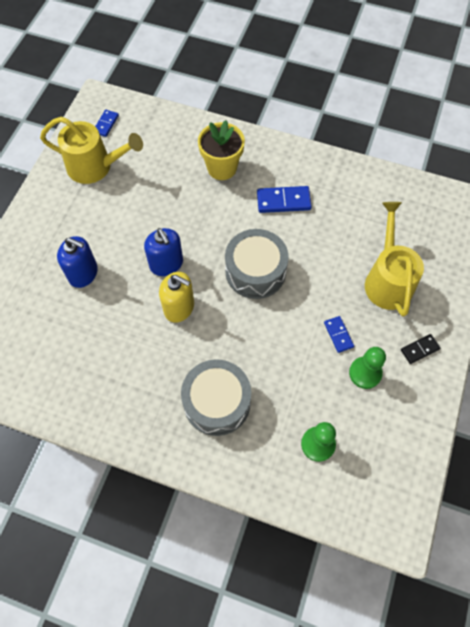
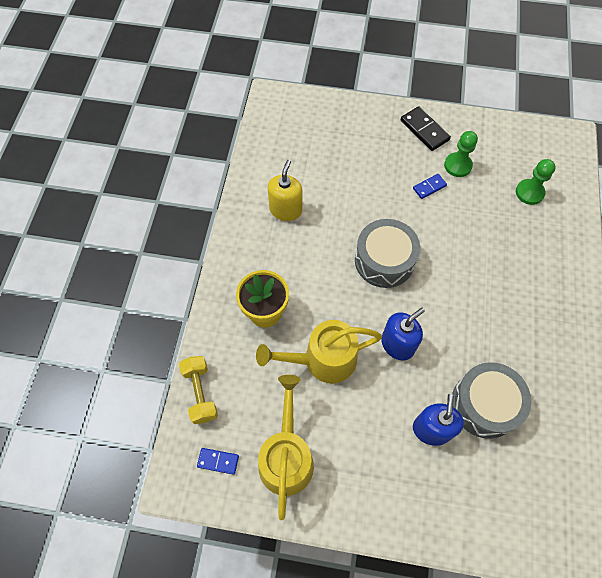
camera: 100 degrees left, 0 degrees up
(162, 118) = (200, 393): none -> yellow dumbbell
(179, 307) = (442, 322): yellow soap dispenser -> yellow soap dispenser (285, 210)
(217, 402) = (523, 272): grey drum -> grey drum (484, 404)
(283, 201) = (297, 247): blue domino -> none
(387, 279) = (365, 155): yellow watering can -> yellow watering can (322, 360)
(419, 349) = (424, 130): black domino -> black domino, size x1.64

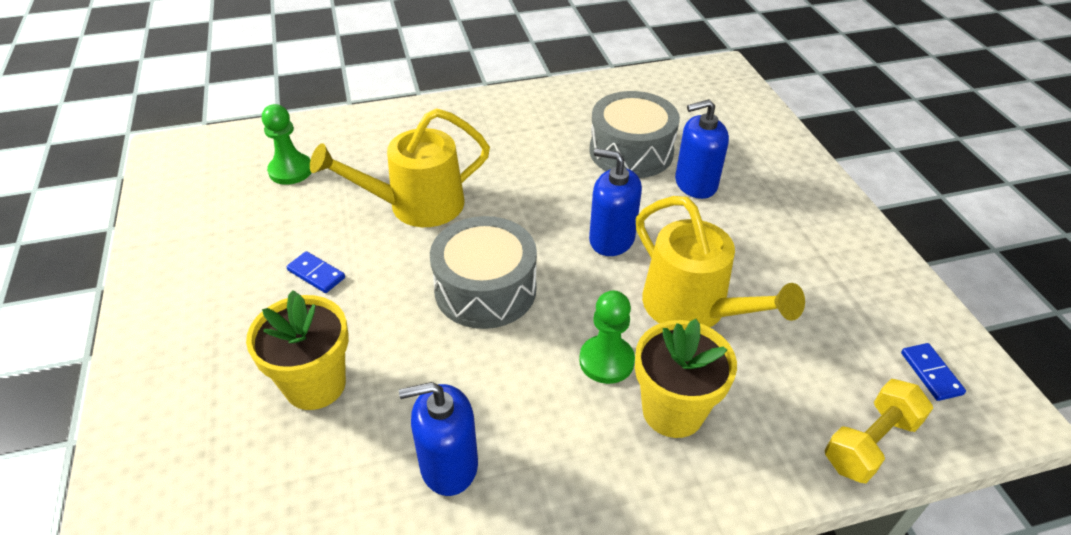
camera: 115 degrees left, 20 degrees down
(285, 210) = (448, 465): yellow soap dispenser -> blue soap dispenser
(286, 456) = (849, 301): yellow watering can -> yellow watering can (415, 206)
(354, 172) = (315, 384): none -> yellow flower pot
(424, 130) = (183, 312): black domino -> none
(457, 165) = (258, 252): green pawn -> green pawn (606, 361)

